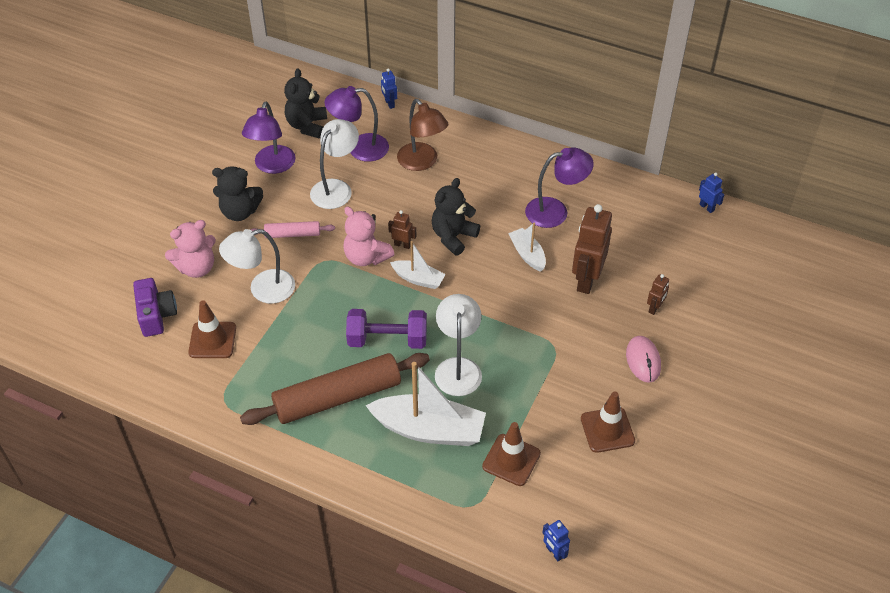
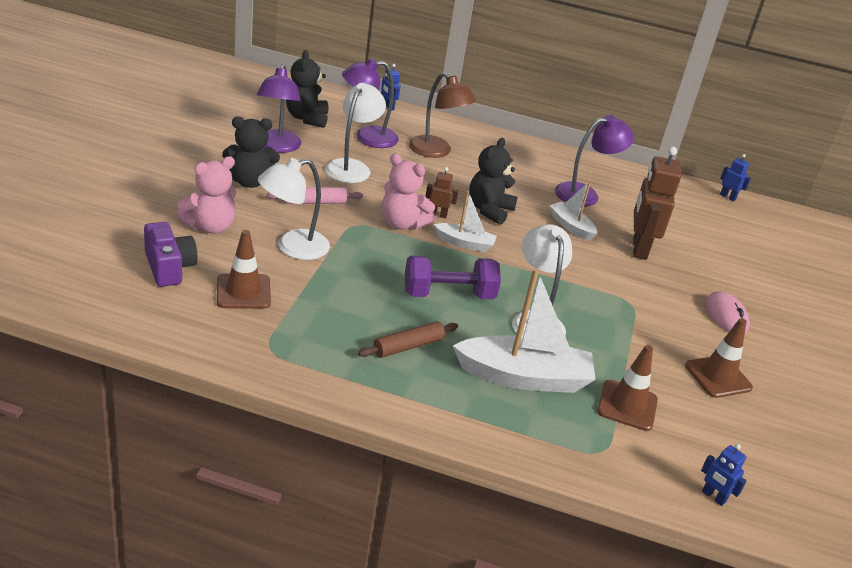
camera: 15 degrees left, 15 degrees down
(338, 397) = (408, 346): brown rolling pin -> brown rolling pin, size x0.49
(654, 308) = (717, 273): brown robot -> none

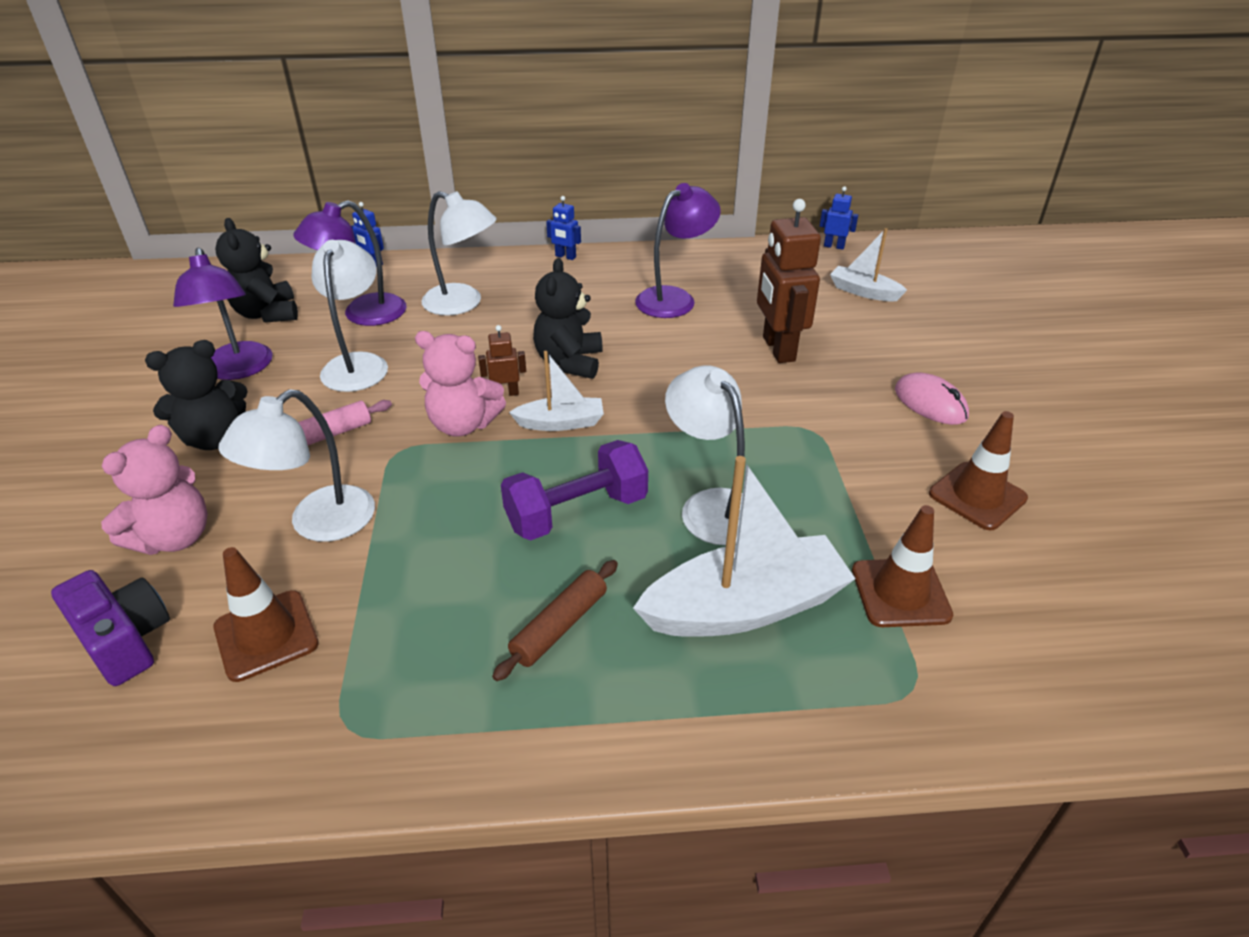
camera: 15 degrees left, 5 degrees up
(436, 151) = (463, 303): brown lamp -> white lamp
(571, 226) = (682, 348): white boat -> white boat (864, 292)
(713, 497) = (1095, 696): blue robot -> blue robot (565, 257)

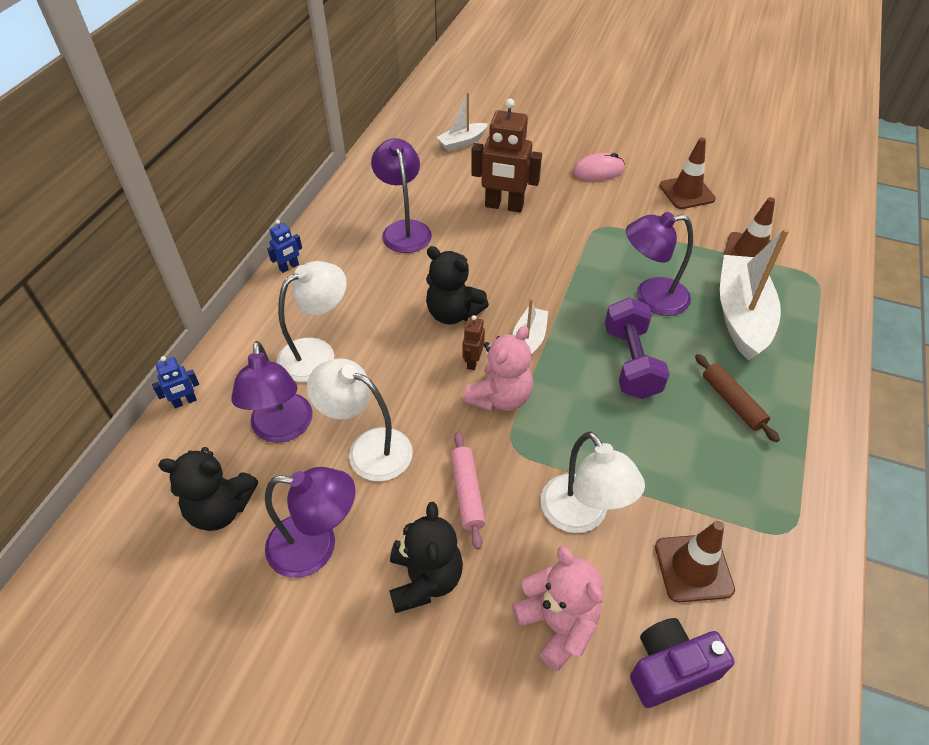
camera: 65 degrees left, 10 degrees up
(711, 505) = (651, 297): white lamp -> purple lamp
(834, 246) = (393, 129): blue robot -> none

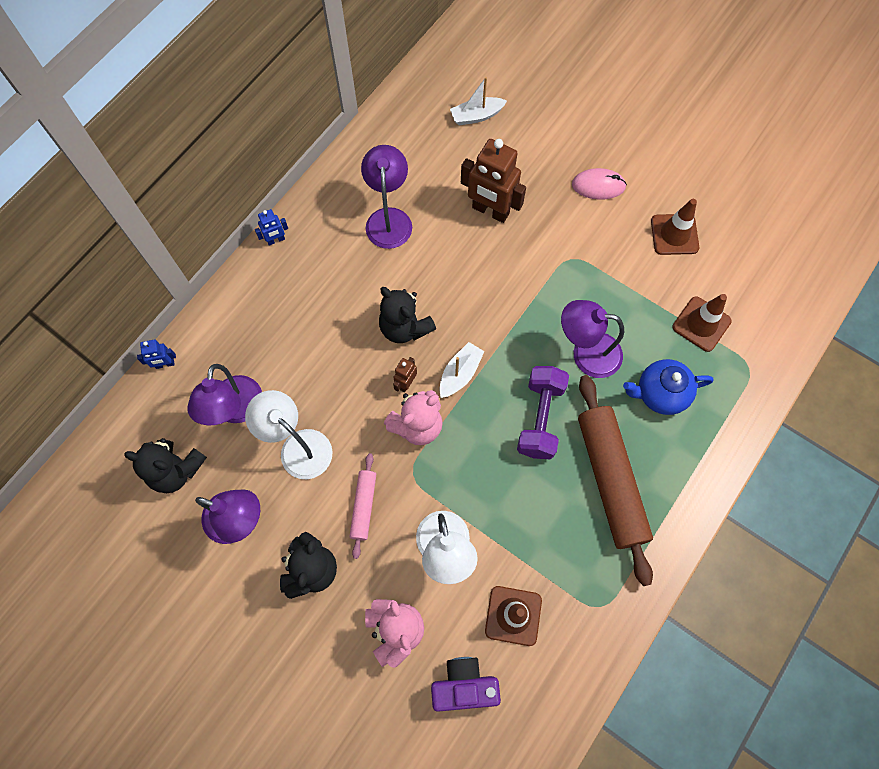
camera: 15 degrees right, 20 degrees up
(317, 353) = (279, 342): white lamp -> none
(732, 402) = (610, 480): brown rolling pin -> brown rolling pin, size x2.05
(741, 315) = (660, 393): white boat -> blue teapot

